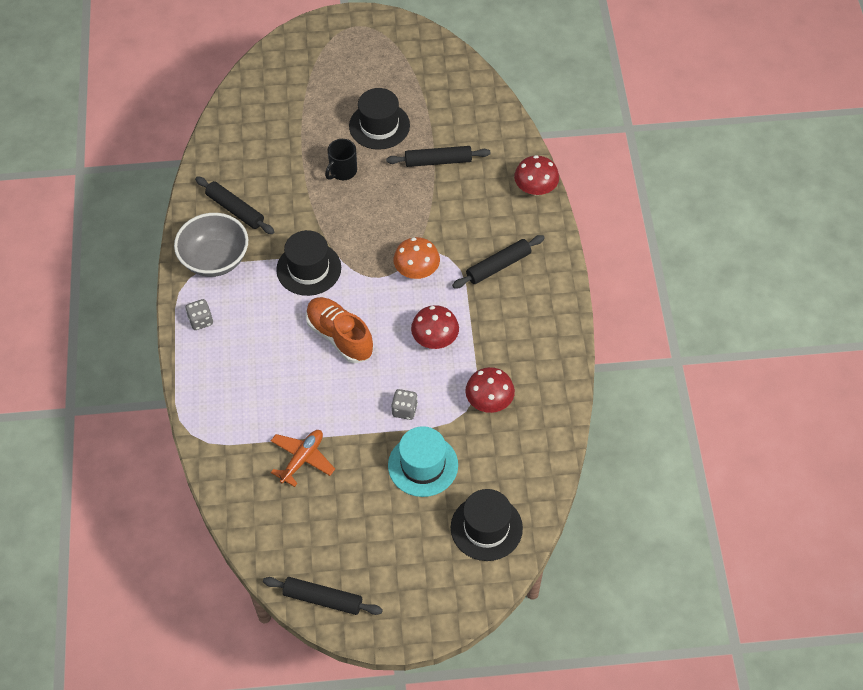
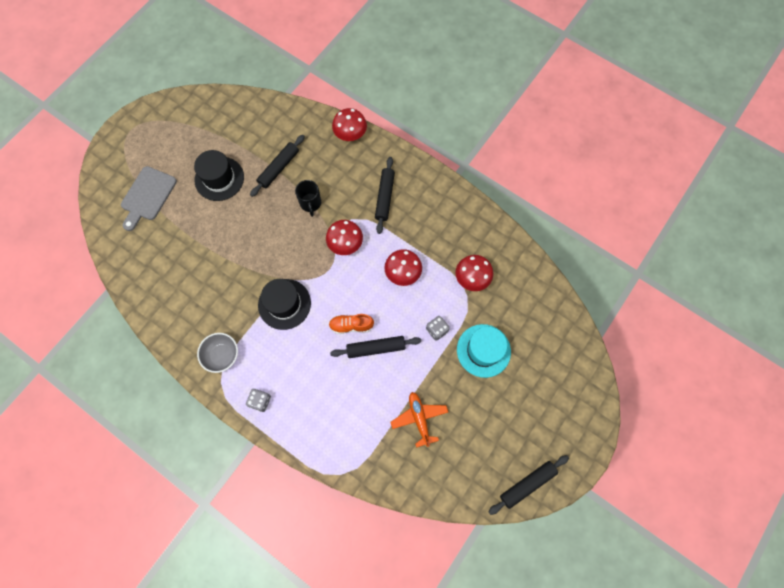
camera: 50 degrees left, 15 degrees up
(215, 259) = (222, 355): grey bowl -> grey bowl, size x0.65
(235, 210) = (196, 312): black rolling pin -> black rolling pin (376, 348)
(307, 88) = (147, 196): none -> grey cutting board
(340, 337) = (351, 325): orange shoe -> orange shoe, size x0.63
(342, 171) = (231, 226): black mug -> black mug (310, 203)
(417, 270) = (345, 243): orange mushroom -> red mushroom
(486, 528) = (554, 349): black hat -> none

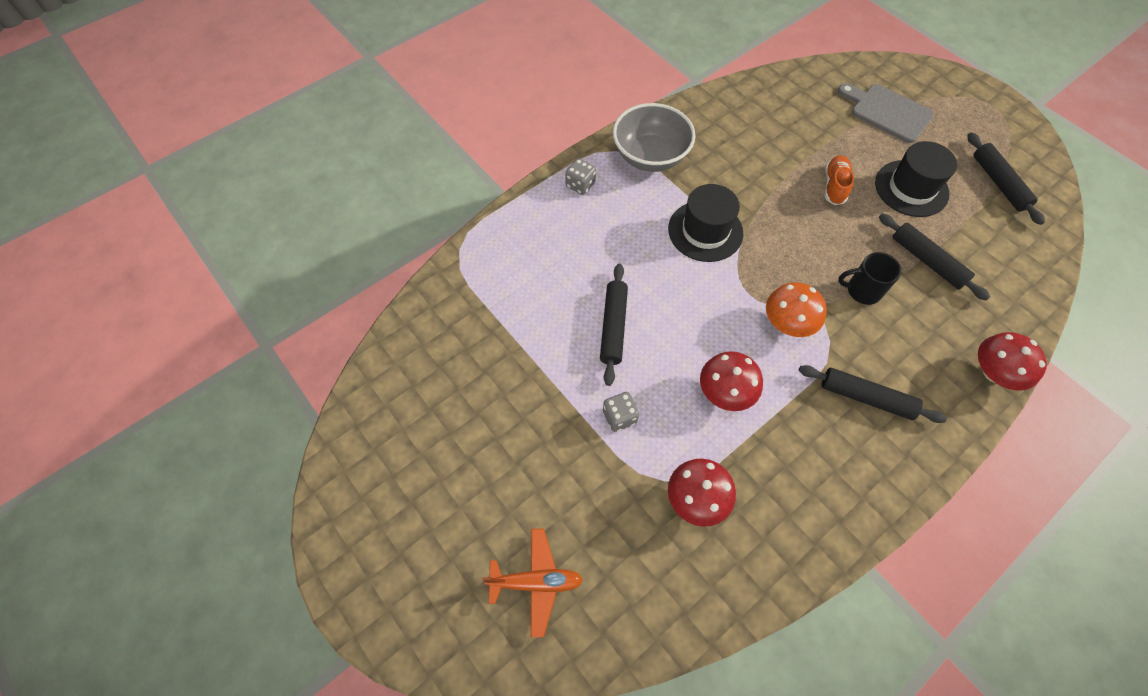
camera: 105 degrees right, 10 degrees down
(222, 355) = (650, 156): grey bowl -> grey bowl, size x1.55
(345, 243) = (788, 323): red mushroom -> orange mushroom
(351, 325) = (655, 303): orange shoe -> orange shoe (834, 186)
(419, 418) = (495, 358): orange plane -> orange plane (536, 582)
(483, 350) = (567, 479): turquoise hat -> none
(527, 484) = (347, 481): black rolling pin -> black rolling pin (998, 183)

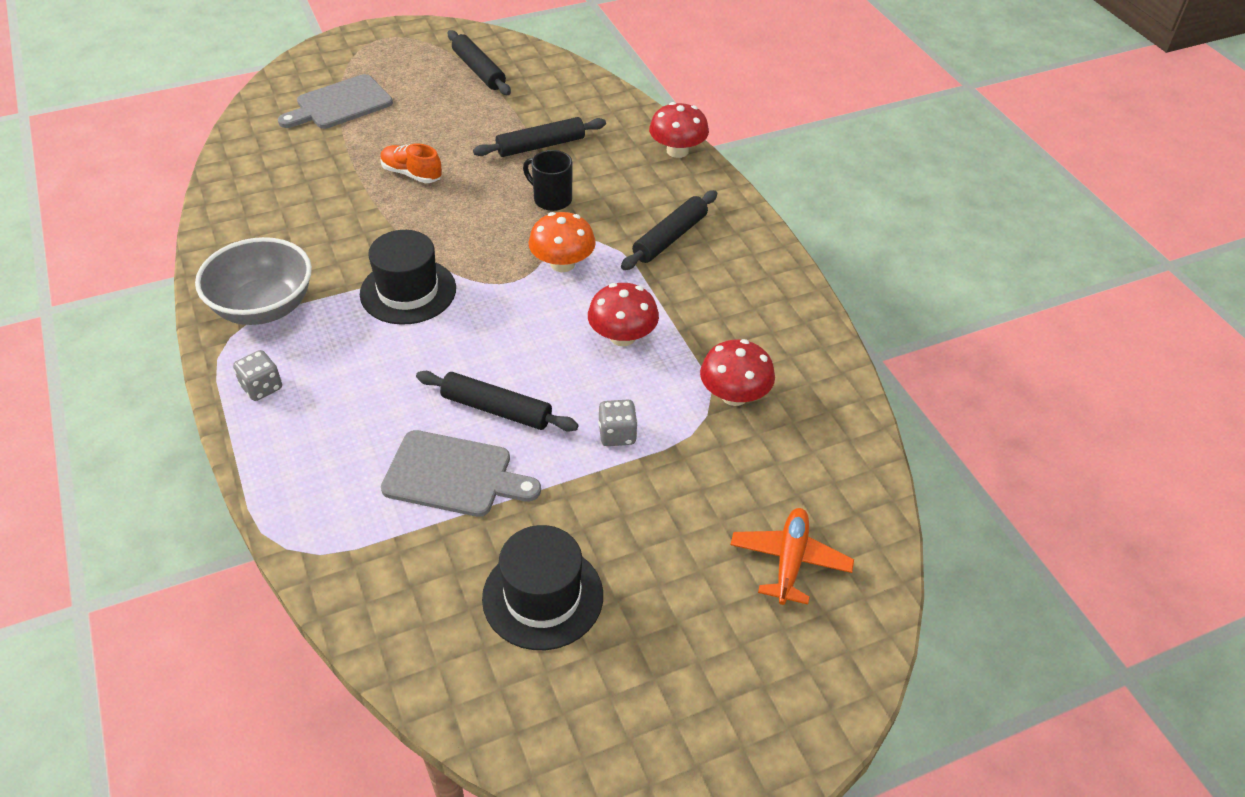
camera: 75 degrees left, 15 degrees down
(544, 320) = (453, 475): none -> grey cutting board
(862, 291) = (551, 199): black mug -> black mug turned 105 degrees clockwise
(911, 188) = (449, 124): black hat -> black hat (543, 596)
(998, 183) = (479, 70): black rolling pin -> black rolling pin turned 60 degrees clockwise

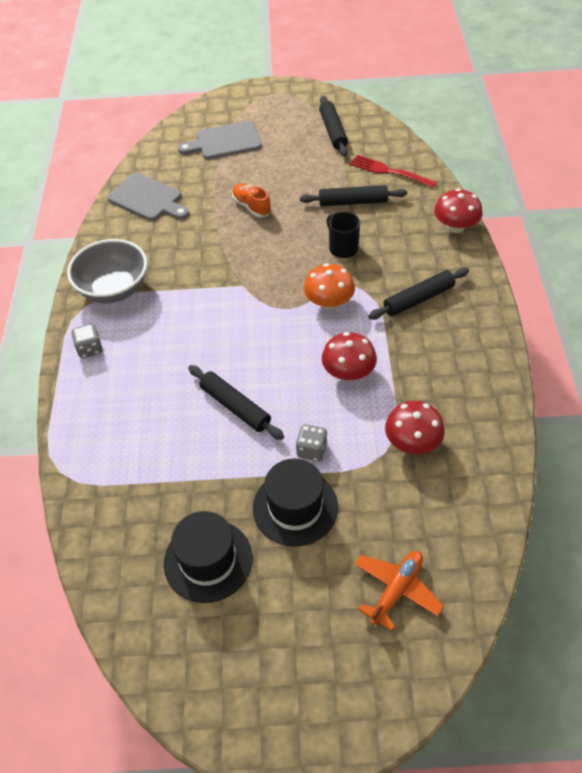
camera: 25 degrees right, 5 degrees up
(408, 291) = (212, 299): black hat -> black hat (295, 507)
(453, 475) = (186, 449): grey cutting board -> grey cutting board (147, 199)
(570, 104) = (389, 171): none -> red fork

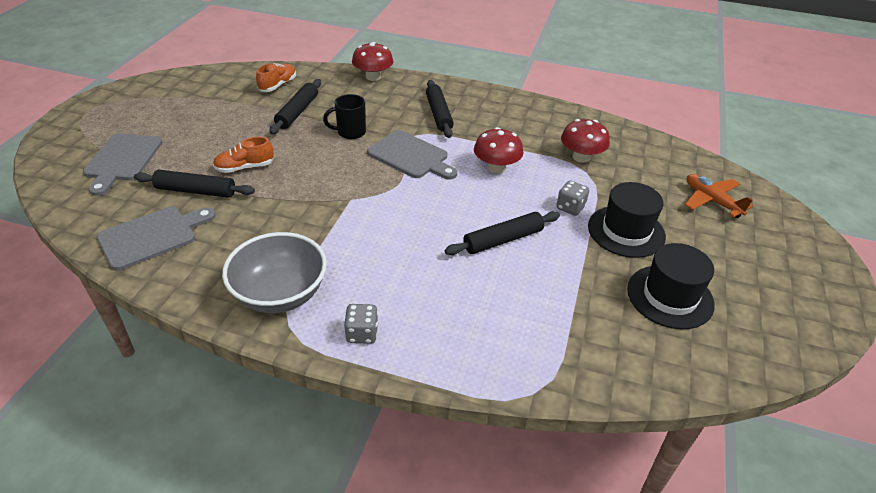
camera: 75 degrees left, 10 degrees down
(329, 302) = (410, 156): orange mushroom -> grey cutting board
(333, 131) = (190, 96): black rolling pin -> black rolling pin (196, 191)
(389, 171) = (278, 85): red fork -> orange shoe

